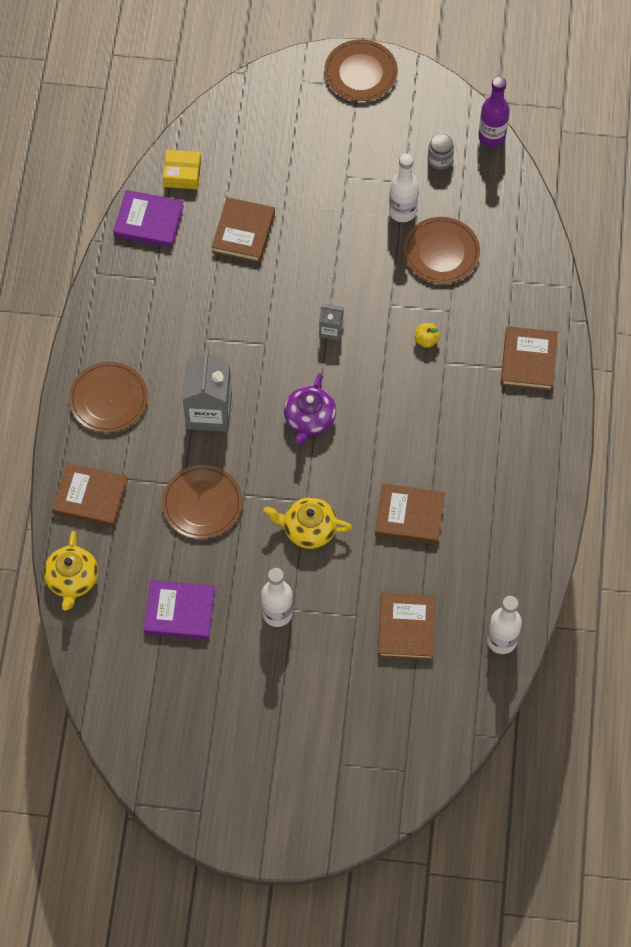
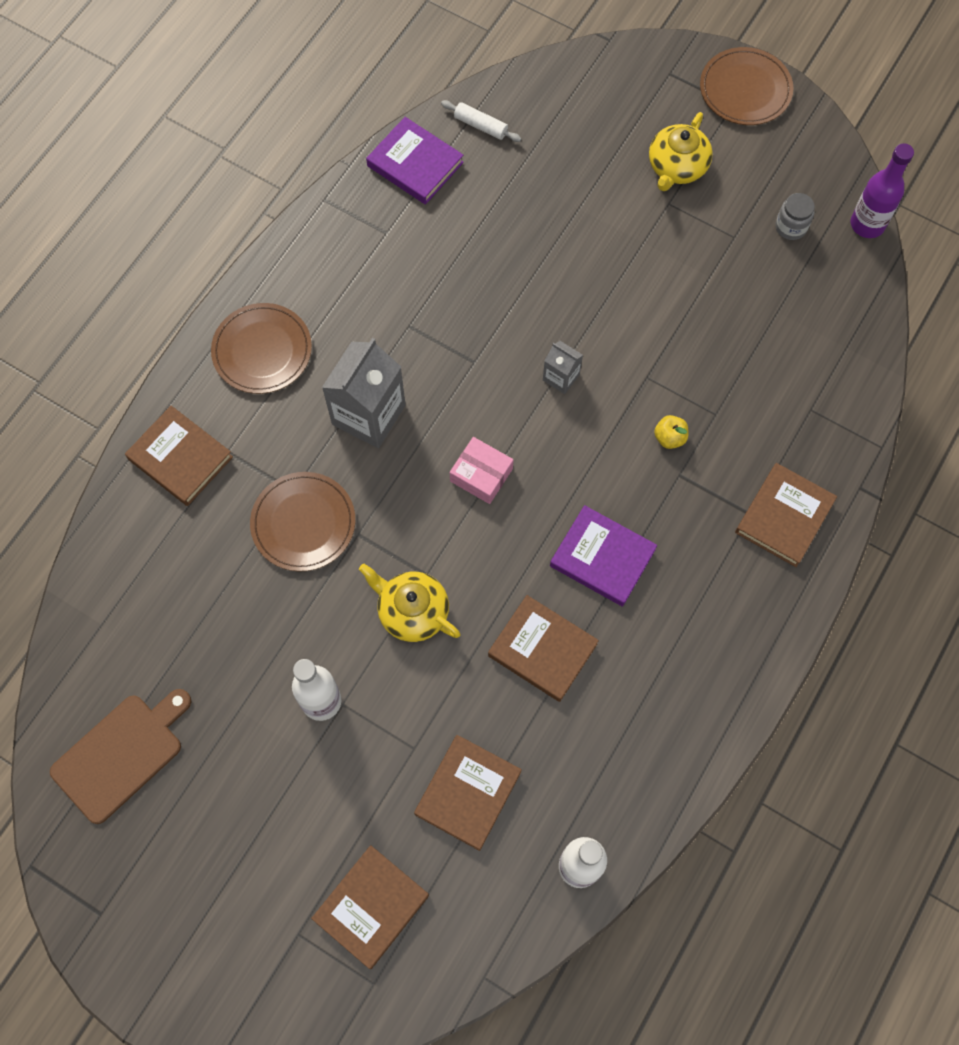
camera: 25 degrees right, 5 degrees up
(72, 579) = (107, 548): yellow teapot -> yellow teapot (676, 167)
(158, 707) = (121, 754): none -> brown cutting board
(179, 612) = (208, 645): purple book -> purple book (602, 557)
(182, 174) = (480, 126): yellow box -> white rolling pin
(243, 232) = (516, 220): brown book -> brown book (371, 907)
(309, 419) = (481, 475): purple teapot -> pink box
(402, 211) = (716, 270): white bottle -> none
(441, 252) = (739, 338): brown plate -> none

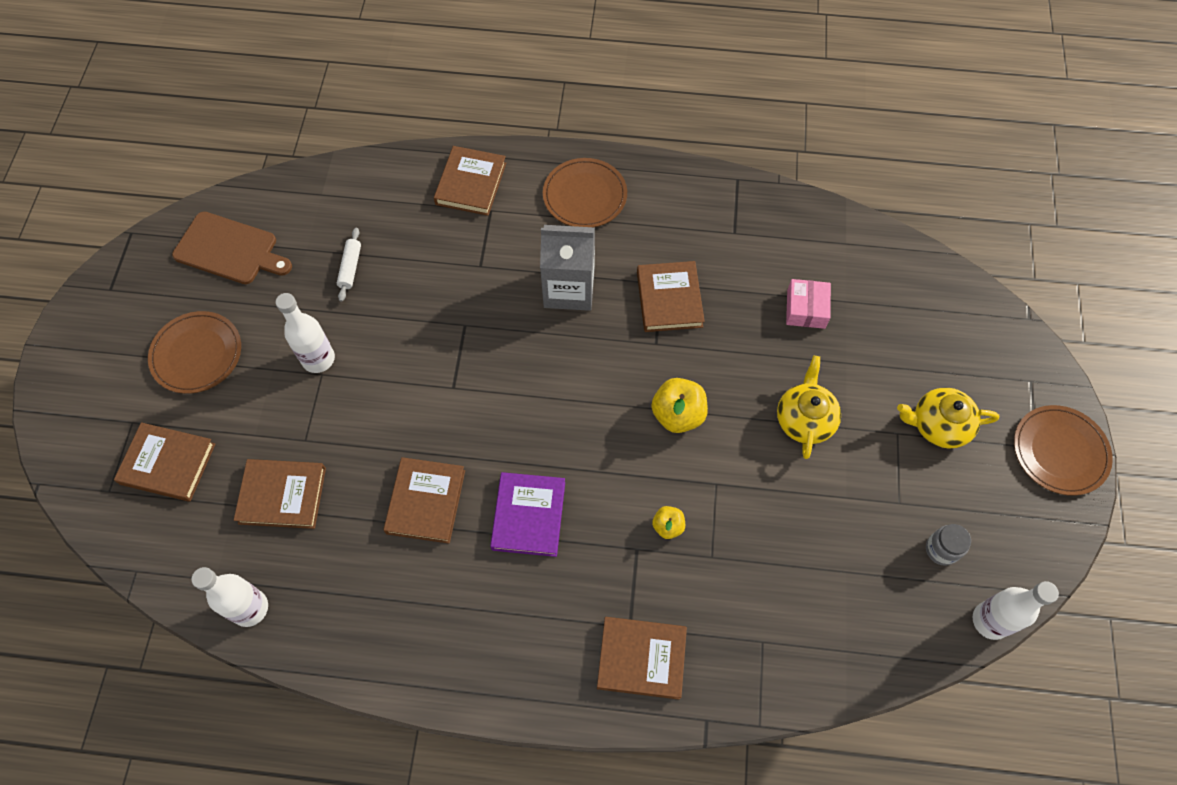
camera: 65 degrees right, 5 degrees down
(303, 523) = (457, 284): brown plate -> brown plate (197, 354)
(412, 611) = (418, 390): yellow teapot -> yellow teapot (805, 419)
(415, 164) = (808, 226): purple book -> none
(431, 327) = (669, 299): none -> brown book
(480, 126) = (875, 257): white rolling pin -> white rolling pin (350, 268)
(481, 475) = (558, 391): pink box -> pink box (806, 309)
(561, 377) = (678, 415): grey carton -> yellow apple
(867, 224) = (990, 621): purple bottle -> white bottle

